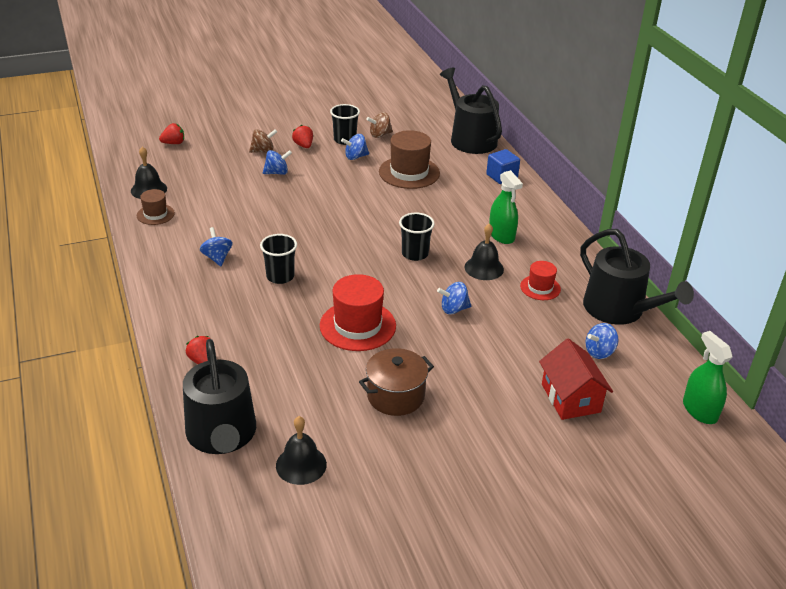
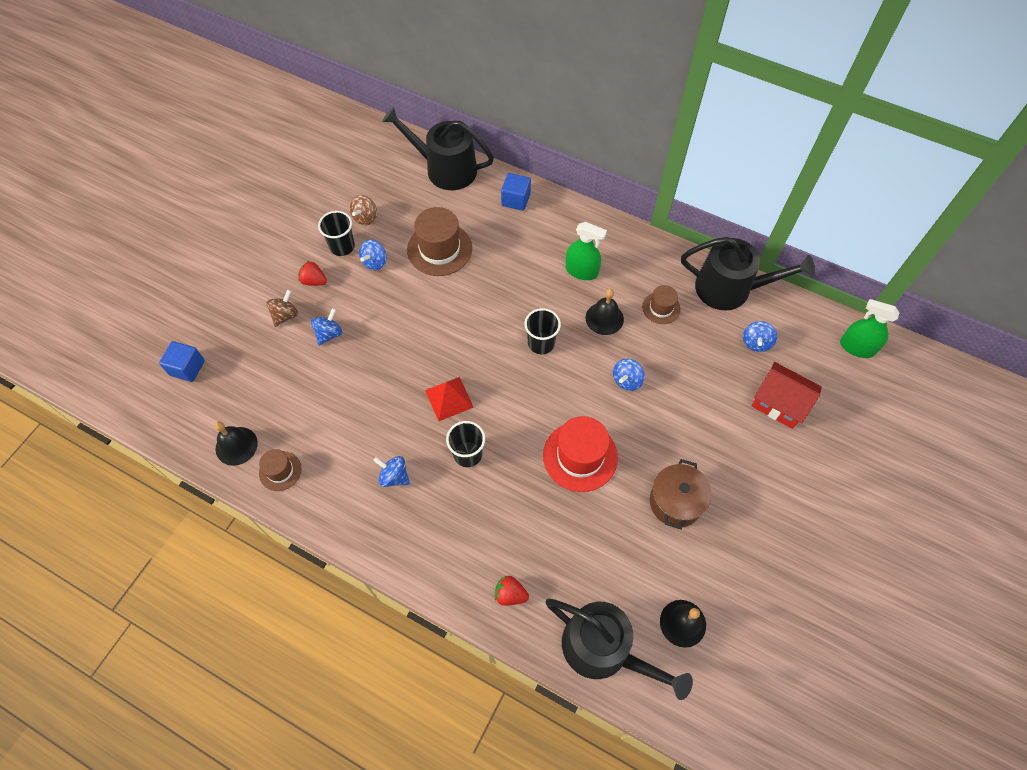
camera: 40 degrees left, 25 degrees up
(174, 143) = (187, 368): red strawberry -> blue cube
(308, 243) = (449, 398): none -> red pyramid
(540, 287) = (661, 308): red hat -> brown hat

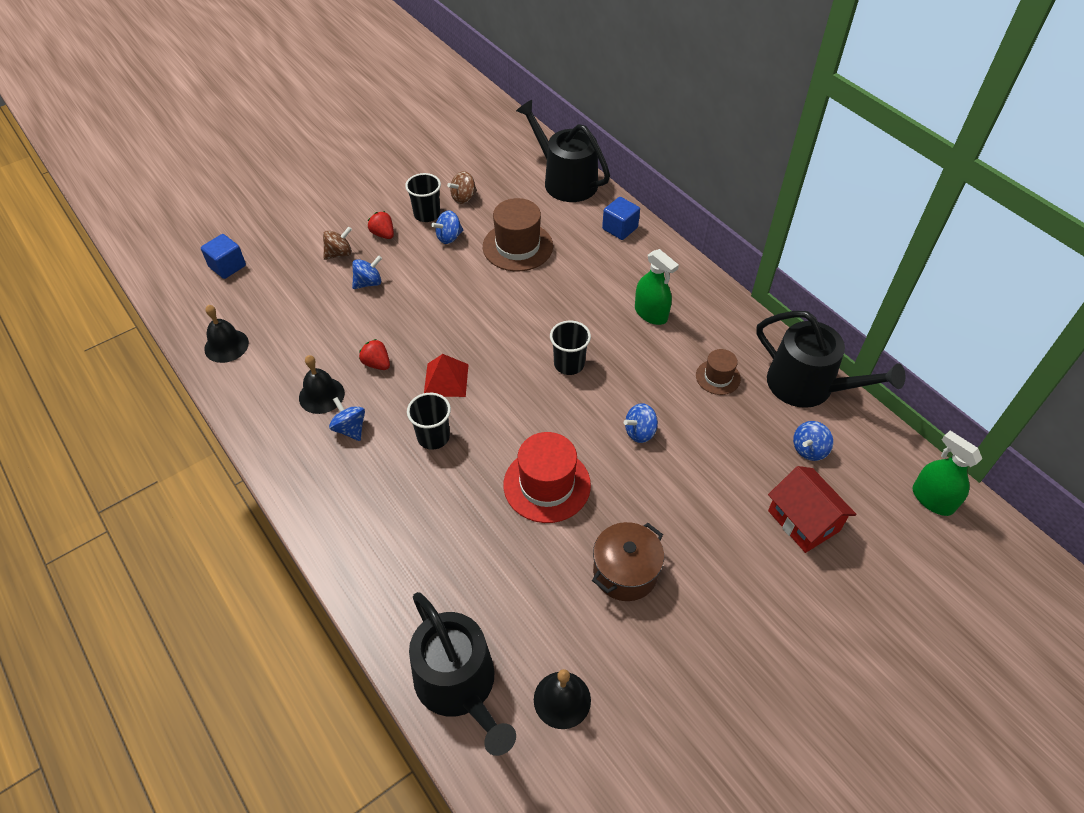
camera: 25 degrees right, 10 degrees down
(280, 471) = (250, 382): brown hat -> none
(510, 594) = (395, 586): red strawberry -> red strawberry (377, 363)
(604, 318) = (650, 365): black bell -> black bell (321, 395)

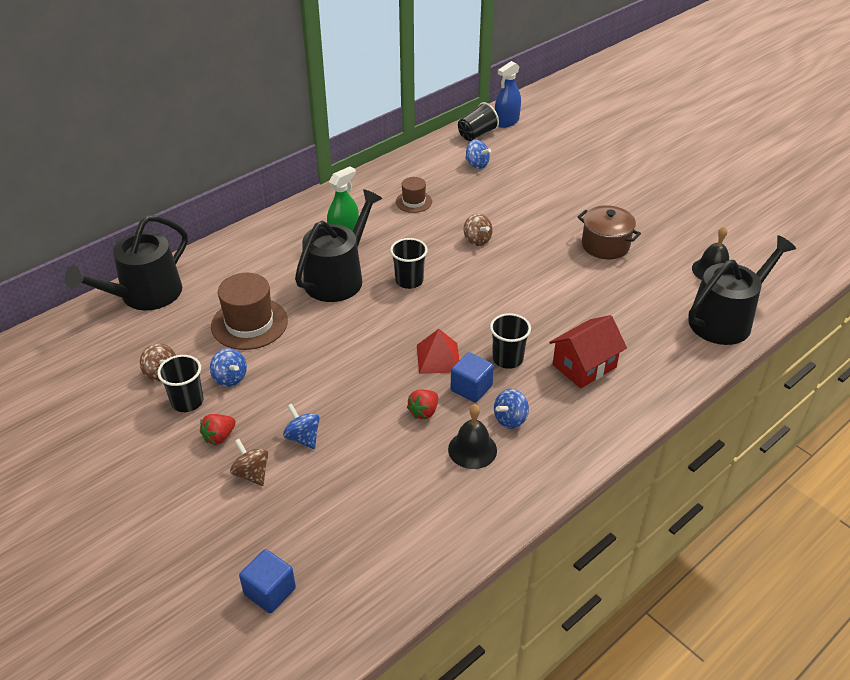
camera: 95 degrees left, 10 degrees down
(226, 345) = (411, 555): black bell -> none
(547, 485) = (540, 287): red hat -> none
(620, 228) = (228, 255): blue cube -> blue cube (471, 388)
(640, 432) = (477, 240): blue spinning top -> brown spinning top
(803, 521) = (538, 170): red house -> red house (584, 366)
(808, 386) = (417, 161): black watering can -> black watering can (338, 277)
(888, 458) = (477, 134): none -> black cup
(932, 499) = (506, 121): green spray bottle -> blue spray bottle

